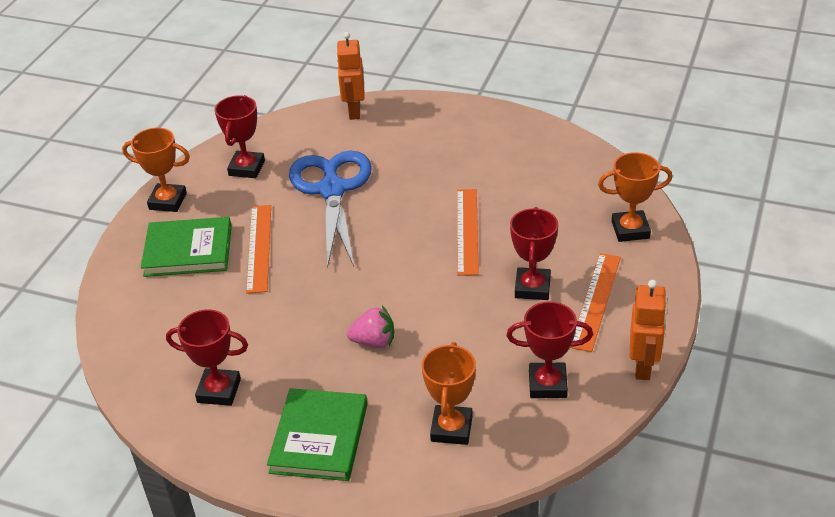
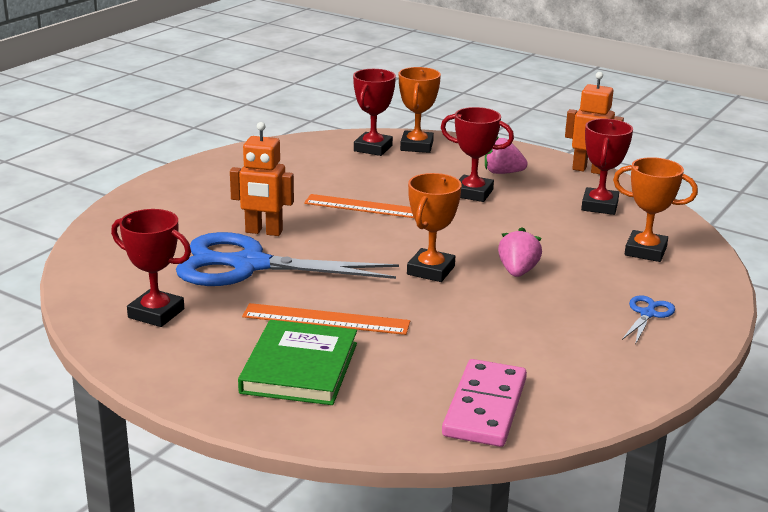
camera: 80 degrees left, 15 degrees down
(151, 352) = (484, 407): none -> pink domino
(168, 201) = (179, 376): orange trophy -> orange trophy (431, 270)
(219, 391) = (565, 365): red trophy -> red trophy (373, 148)
(319, 438) = (647, 314): green book -> blue scissors
(354, 111) = (104, 236): orange robot -> orange robot (263, 232)
(596, 301) = (502, 173): orange ruler -> pink strawberry

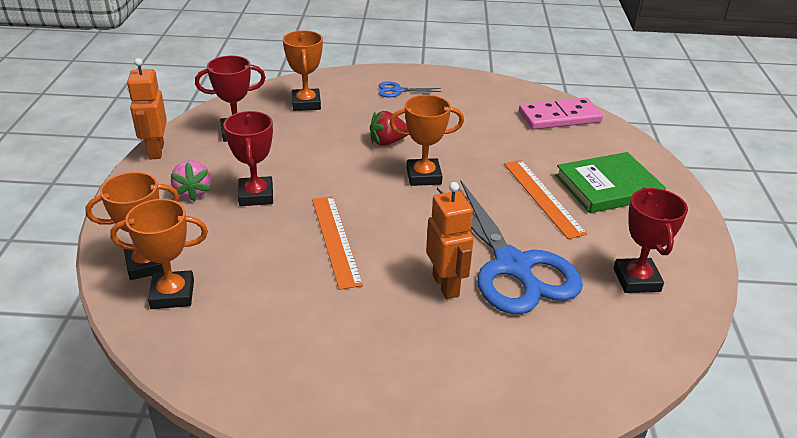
camera: 120 degrees left, 10 degrees up
(373, 148) = (172, 294): red trophy -> orange trophy
(517, 272) = (387, 142): pink strawberry -> red strawberry

